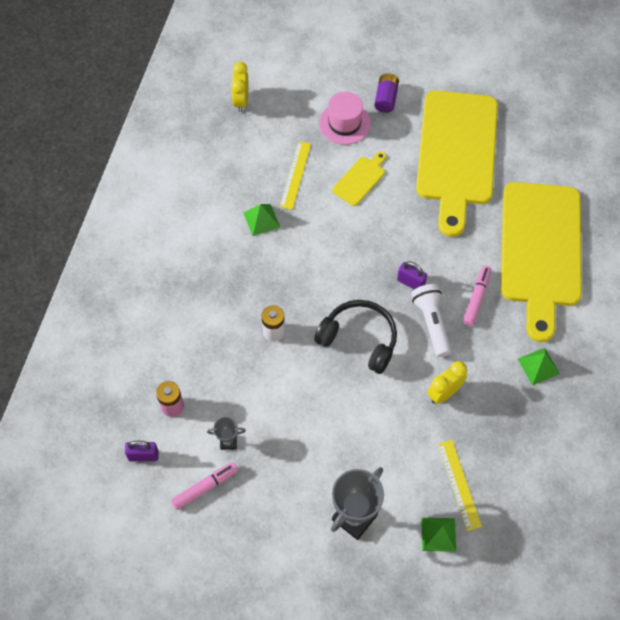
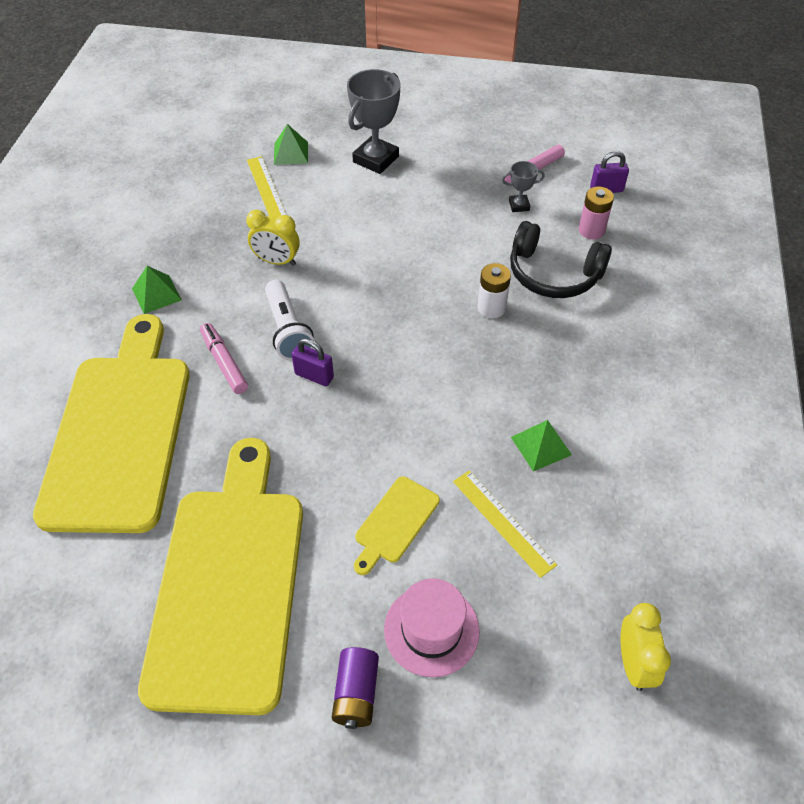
camera: 175 degrees right, 10 degrees down
(295, 175) = (503, 522): yellow ruler -> yellow ruler turned 45 degrees counterclockwise
(359, 339) = (381, 306): black headphones -> black headphones (553, 274)
(444, 393) = (277, 261): yellow clock -> yellow clock turned 60 degrees clockwise
(476, 298) = (224, 363): pink marker -> pink marker turned 135 degrees clockwise

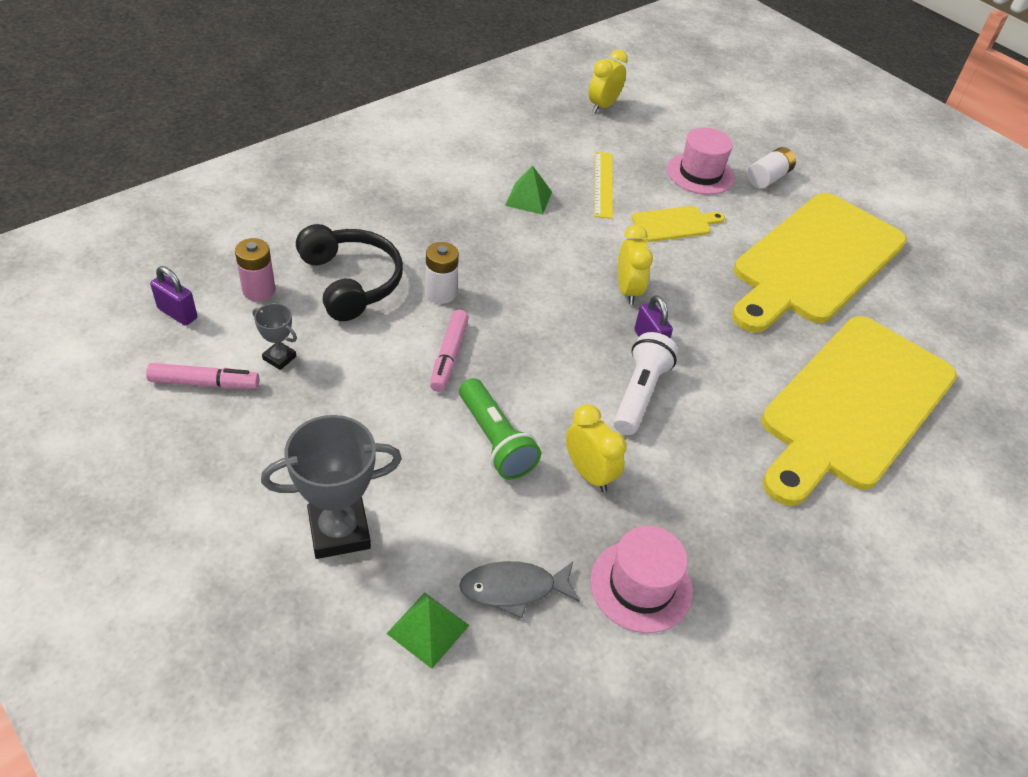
camera: 145 degrees left, 5 degrees down
(156, 294) = (749, 525): green pyramid -> none
(201, 227) = (641, 586): none -> pink hat
(224, 363) = (722, 403): pink marker -> pink marker (449, 356)
(266, 188) = (513, 589): yellow ruler -> grey fish
(348, 243) = (495, 440): none -> green flashlight
(356, 693) = (768, 178): purple battery -> white battery
(369, 411) = (628, 290): none -> yellow clock

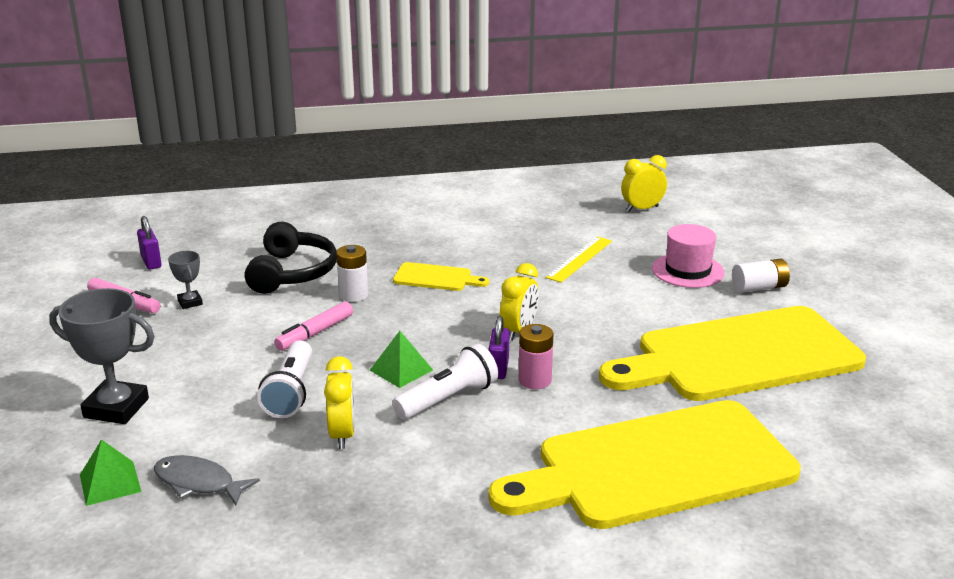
camera: 35 degrees right, 20 degrees down
(259, 290) = (220, 262): pink battery -> pink battery (535, 380)
(495, 440) = (291, 392): green flashlight -> white flashlight
(528, 198) = (498, 254): green pyramid -> green pyramid (401, 370)
(641, 586) = (301, 517): pink hat -> none
(674, 224) = (618, 299): yellow cutting board -> yellow cutting board (436, 278)

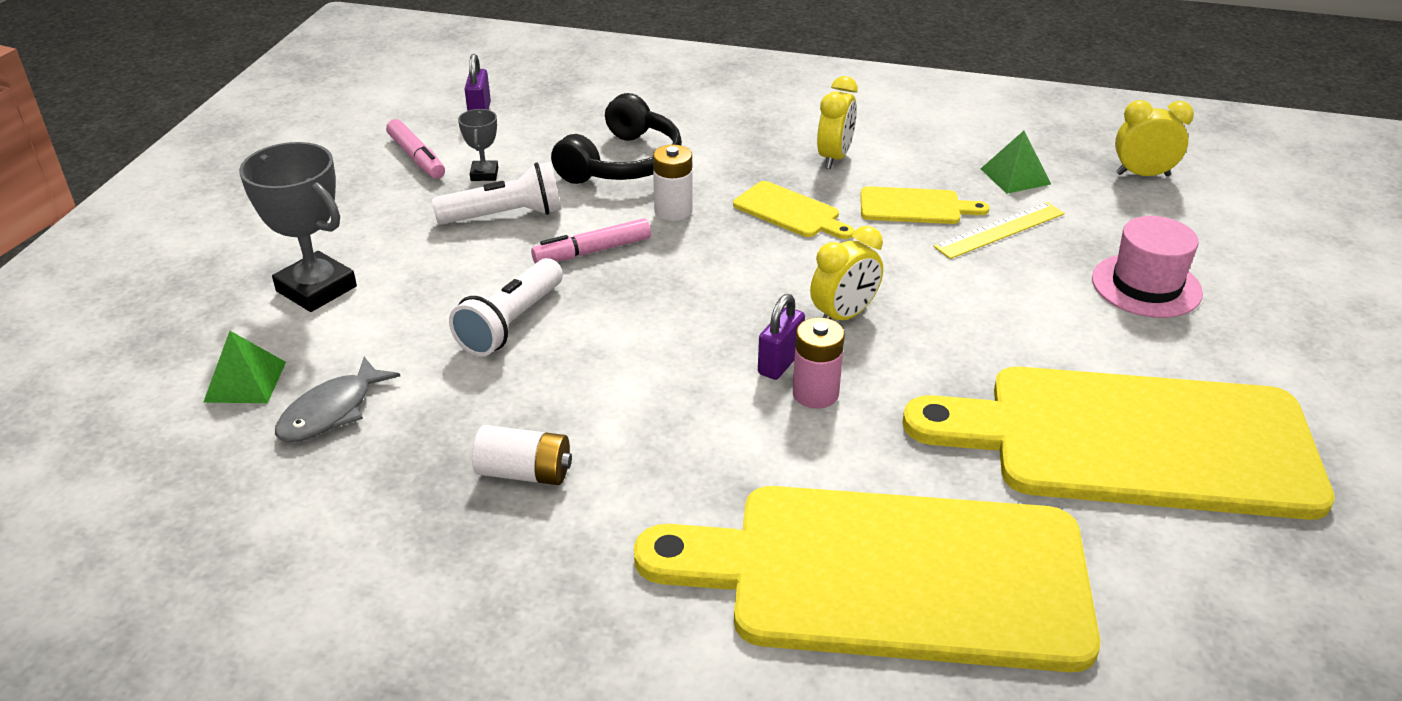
camera: 25 degrees right, 10 degrees up
(198, 483) = (331, 411): grey fish -> grey fish turned 105 degrees counterclockwise
(342, 435) = (528, 399): yellow clock -> yellow clock (834, 158)
(401, 370) = (658, 330): green pyramid -> green pyramid (1015, 176)
(448, 399) = (687, 387): white flashlight -> white flashlight (505, 216)
(516, 257) = (915, 207): none -> yellow cutting board
(759, 288) = (1239, 340): white battery -> white battery (524, 473)

